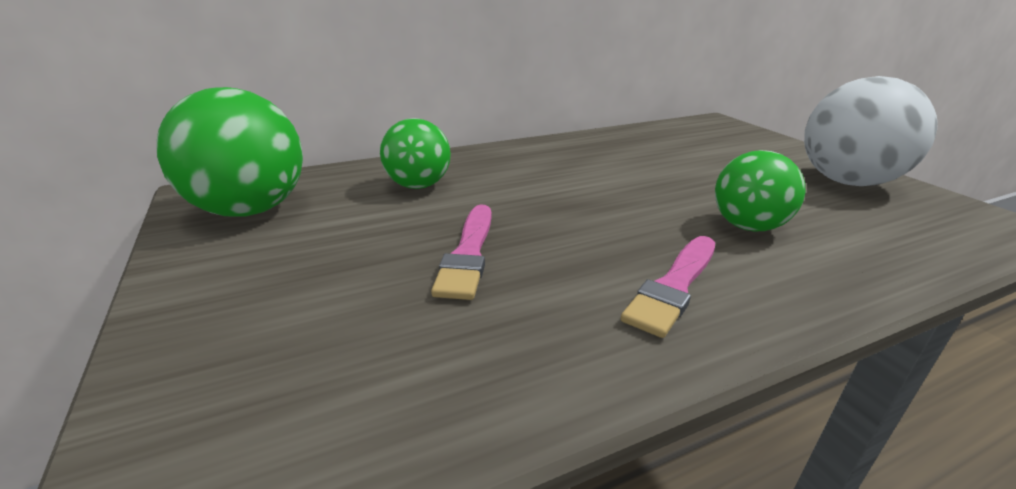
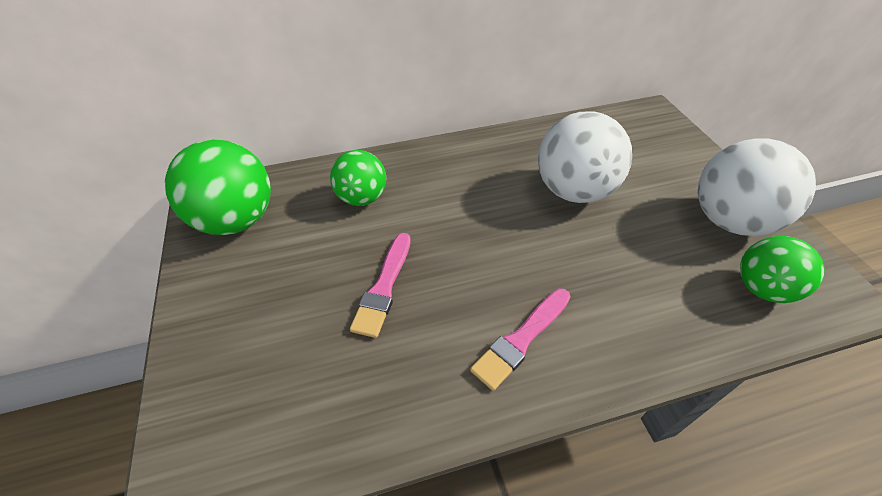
camera: 10 degrees right, 20 degrees up
(667, 170) = (573, 191): none -> white ball
(747, 226) = (609, 275): green ball -> green ball (761, 288)

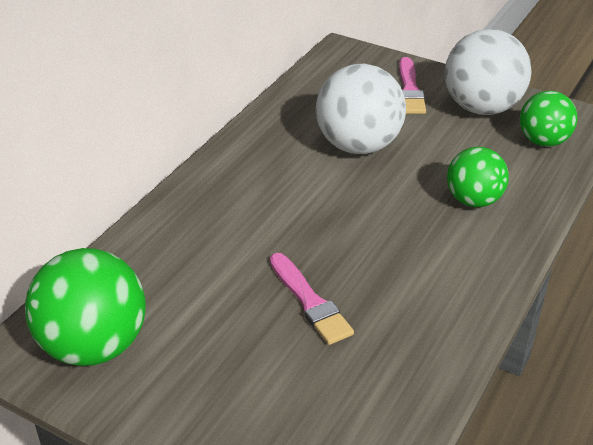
camera: 45 degrees left, 10 degrees down
(362, 198) = (192, 253): green ball -> green ball (473, 200)
(521, 339) = (448, 266): pink brush -> pink brush (410, 90)

